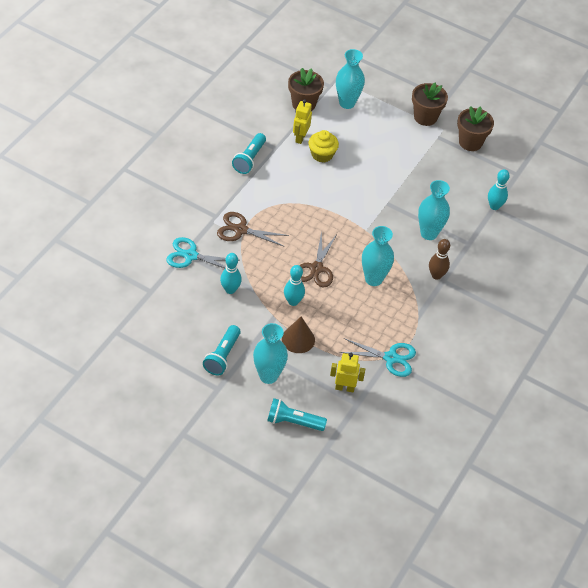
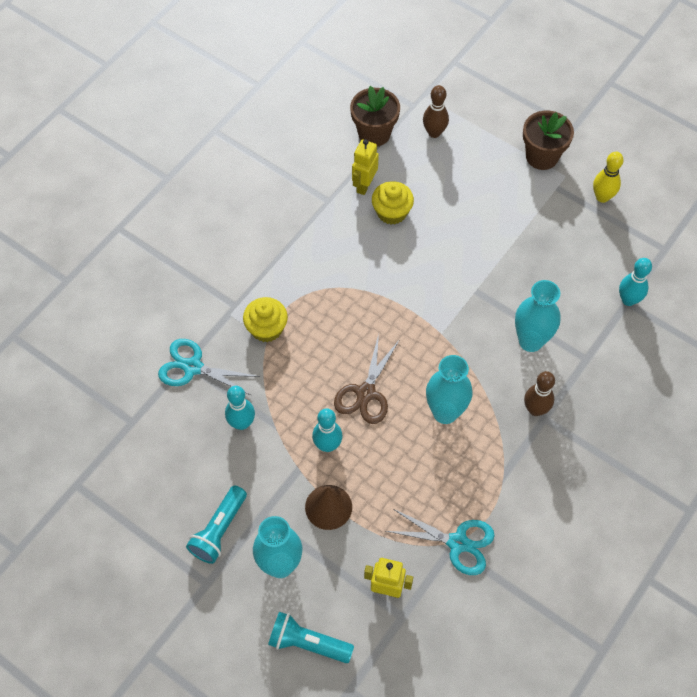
camera: 10 degrees right, 10 degrees up
(240, 230) = (266, 328): brown scissors -> yellow cupcake
(249, 159) = (290, 217): turquoise flashlight -> none
(347, 103) = (434, 132): turquoise vase -> brown bowling pin
(470, 142) = (602, 197): brown flower pot -> yellow bowling pin

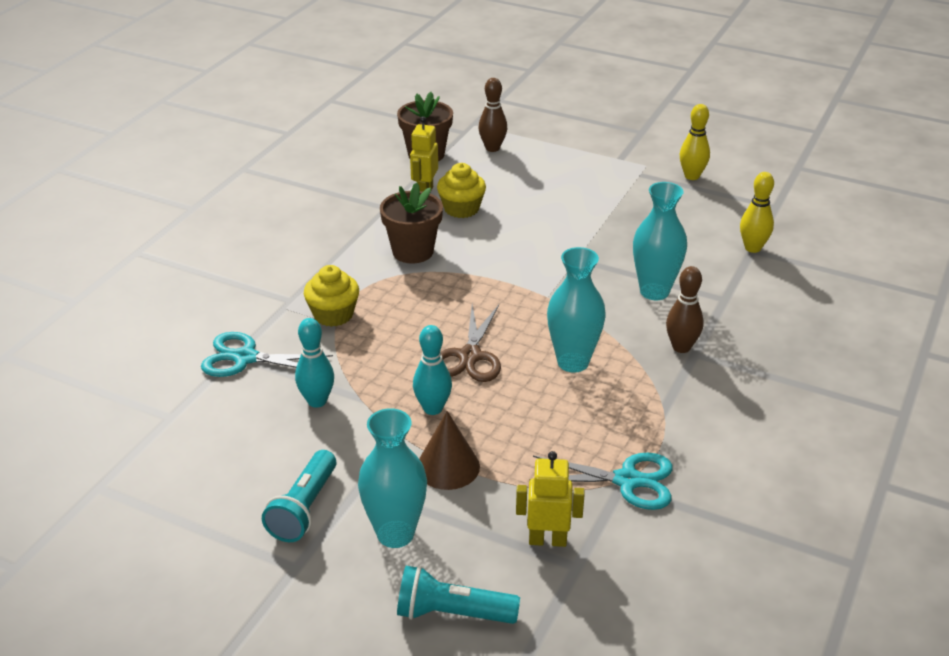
camera: 10 degrees left, 25 degrees down
(542, 156) = (615, 154): brown flower pot -> brown flower pot (413, 251)
(628, 300) = (752, 248): turquoise bowling pin -> yellow bowling pin

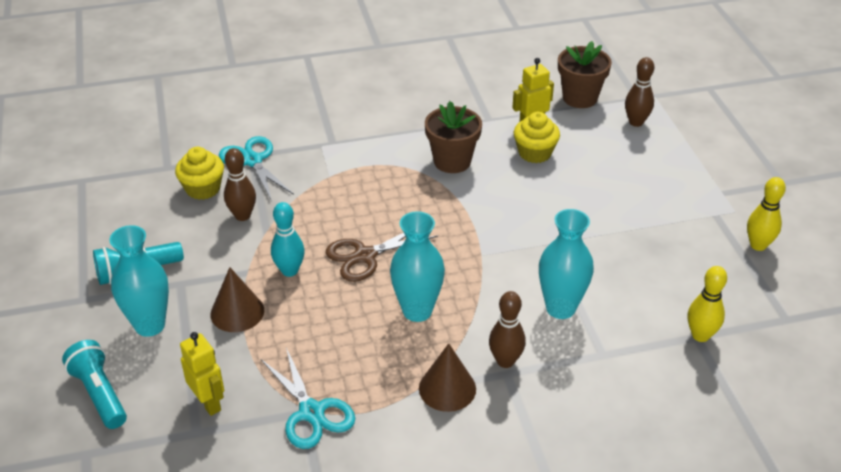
camera: 50 degrees right, 5 degrees up
(317, 401) = (242, 215): turquoise bowling pin -> brown bowling pin
(333, 314) = (338, 169): yellow cupcake -> yellow cupcake (203, 188)
(679, 391) = (447, 388): none -> brown cone

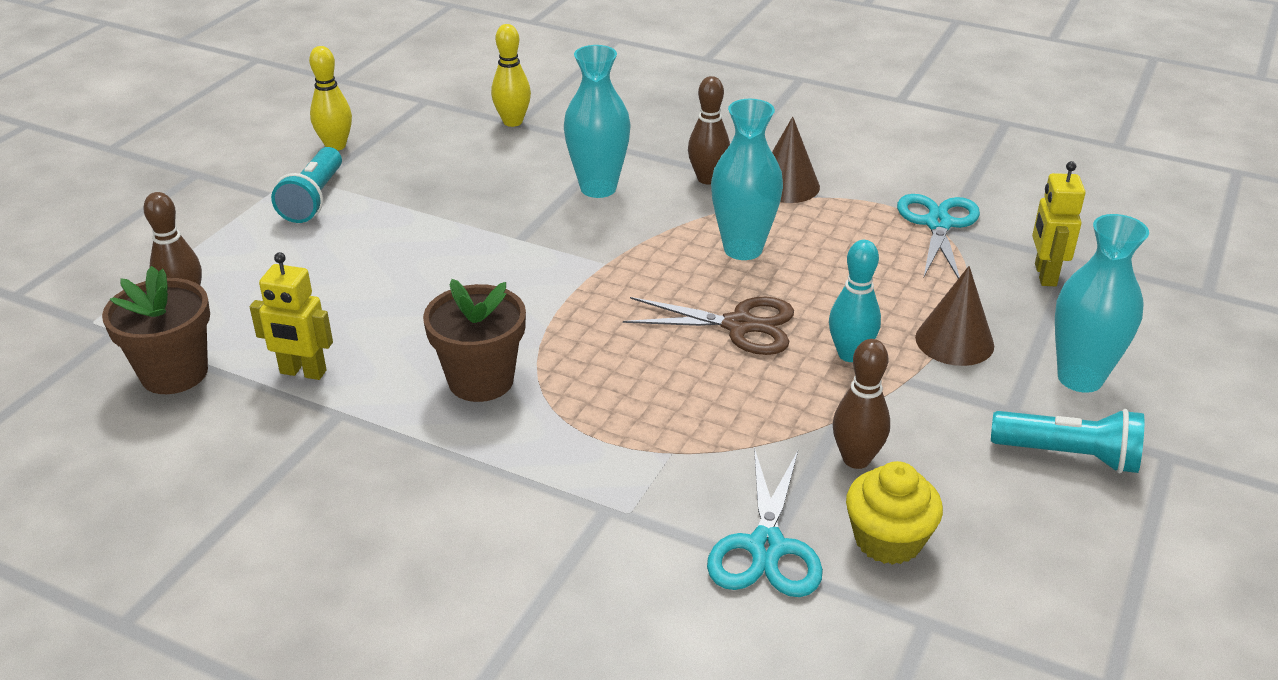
camera: 140 degrees left, 5 degrees down
(100, 394) = (1175, 336): turquoise flashlight -> turquoise flashlight (313, 199)
(535, 153) = (366, 334): yellow cupcake -> none

